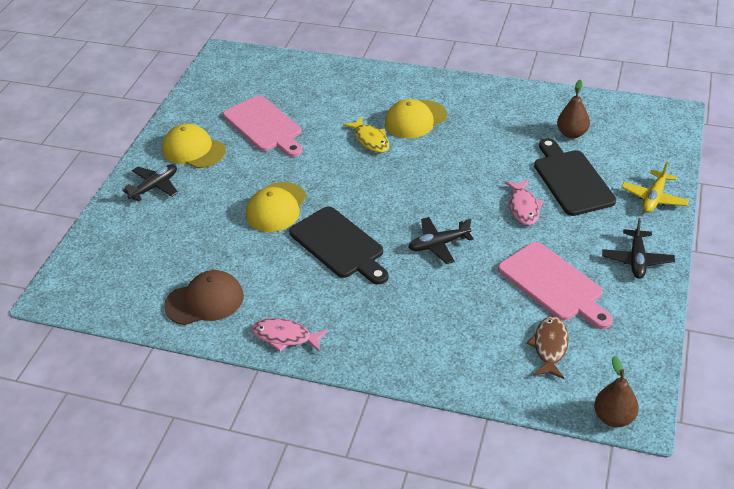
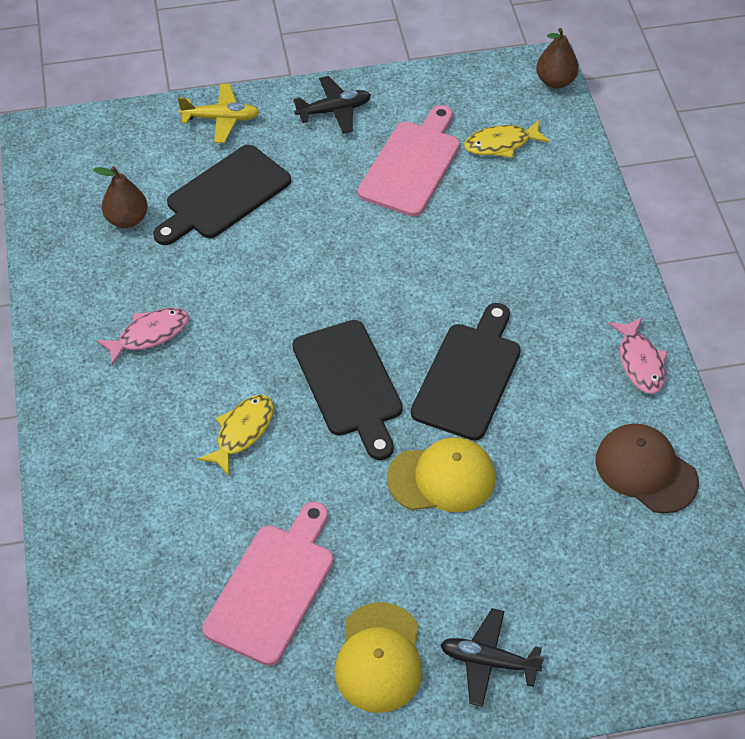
camera: 120 degrees left, 10 degrees up
(373, 191) = (349, 383): none -> black cutting board
(415, 119) = (169, 397): yellow cap -> none
(438, 244) = (409, 280): black plane -> none
(523, 207) = (299, 224): pink fish -> pink fish (149, 335)
(550, 347) = (501, 144): brown fish -> yellow fish

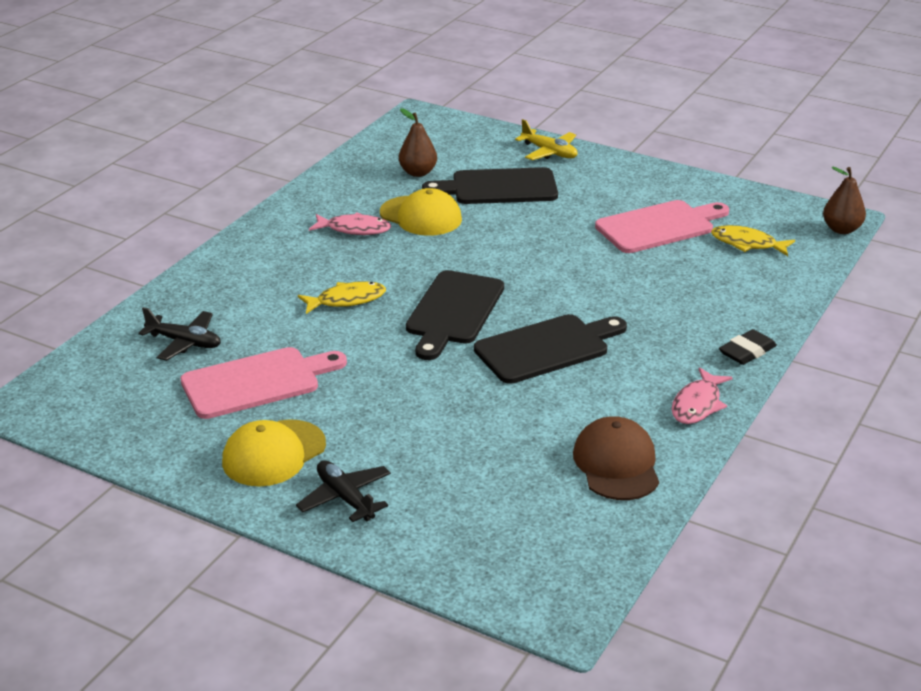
camera: 40 degrees right, 20 degrees down
(334, 111) = (637, 178): black plane -> black plane (184, 342)
(442, 478) = (450, 389): yellow cap -> yellow cap (421, 216)
(619, 277) = (747, 351): none -> black eraser

